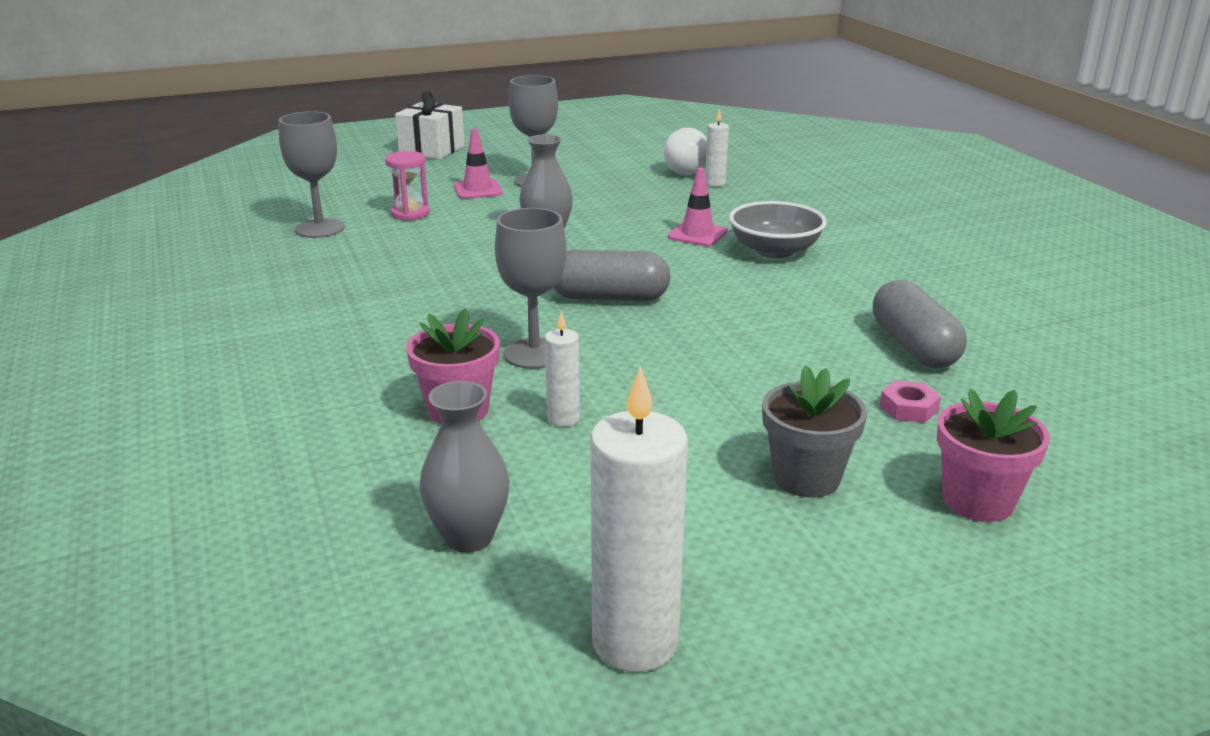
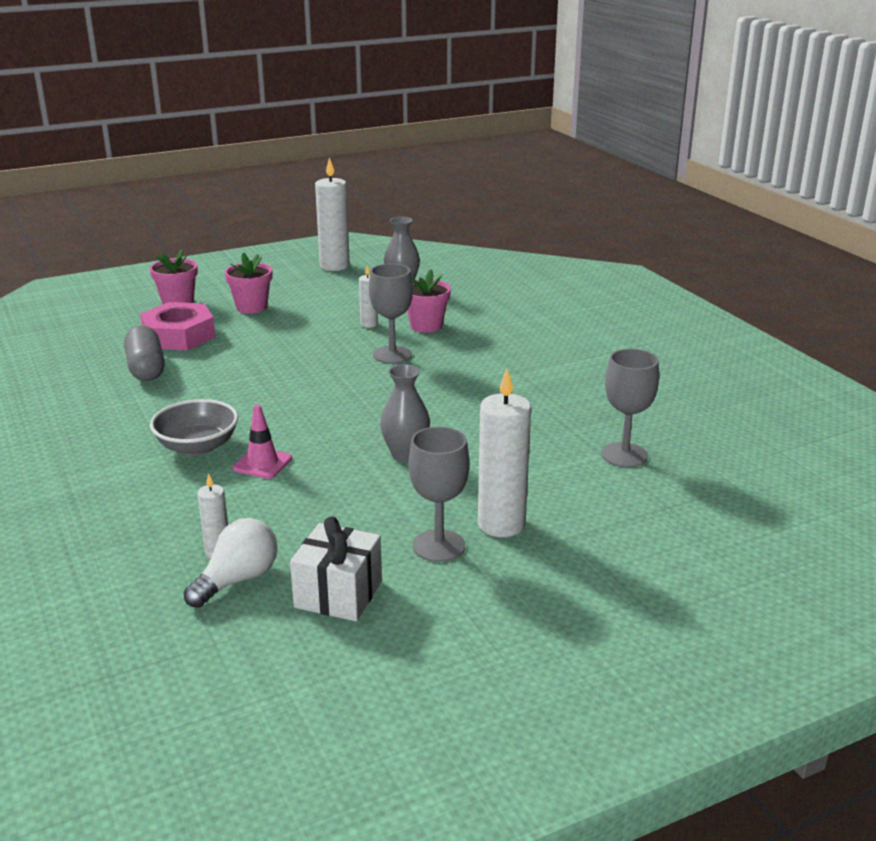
camera: 175 degrees right, 0 degrees up
(410, 213) = (553, 480): pink hourglass -> none
(432, 150) = (610, 618): white gift -> white gift (338, 594)
(478, 190) = (501, 524): pink traffic cone -> white candle
(609, 297) = (345, 395): grey capsule -> none
(806, 478) = (251, 307): grey flower pot -> pink flower pot
(908, 408) = (179, 335): pink nut -> pink nut, size x2.36

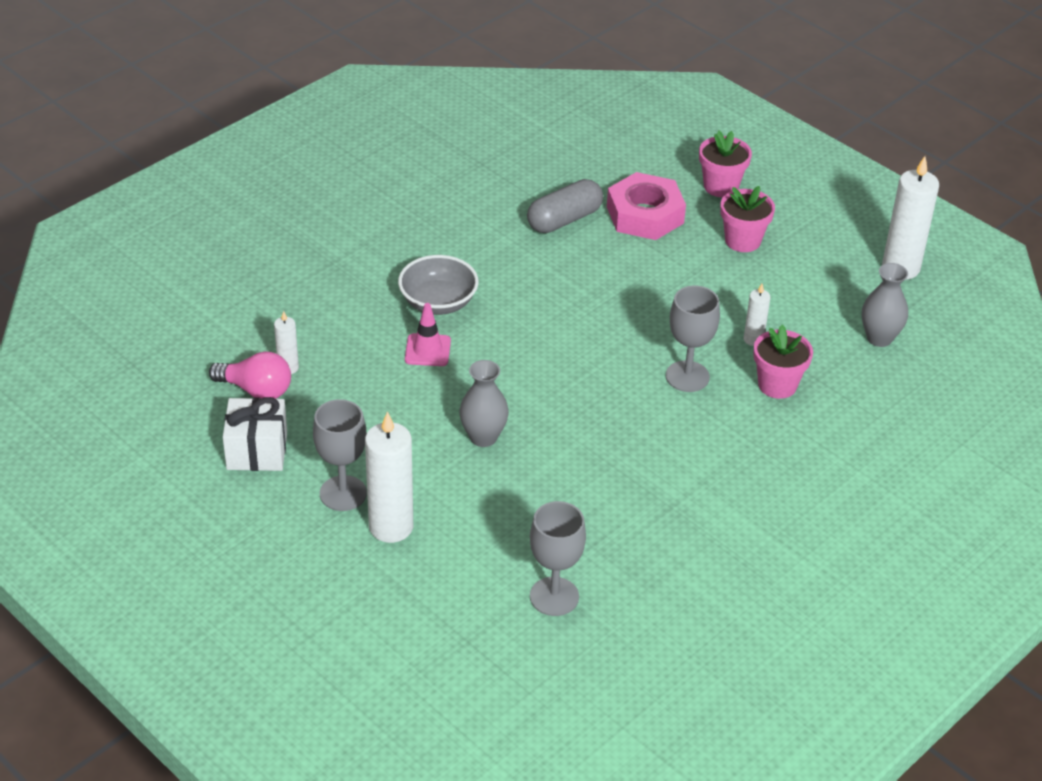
camera: 70 degrees right, 15 degrees up
(237, 580) = (256, 390): white light bulb -> pink light bulb

